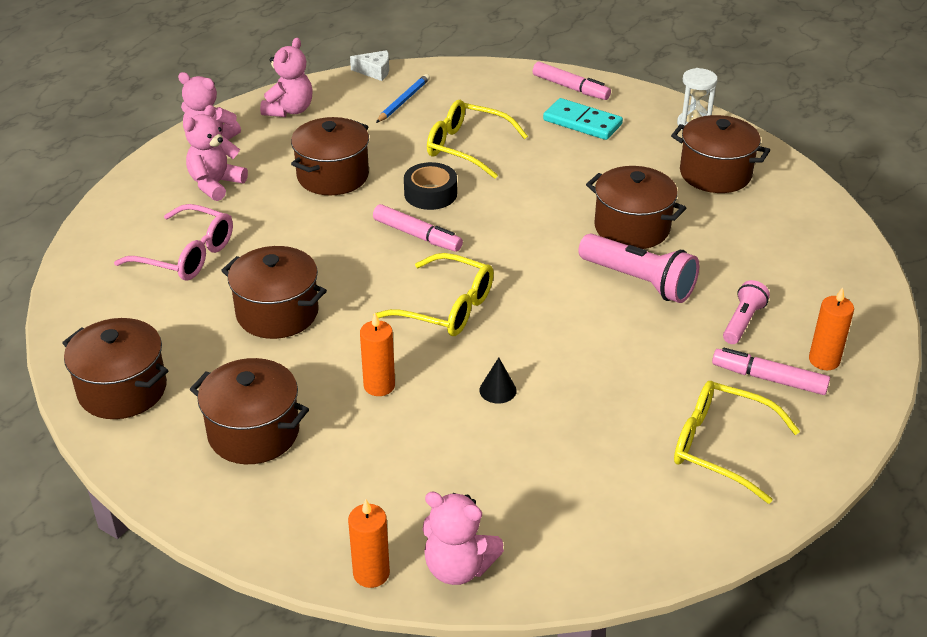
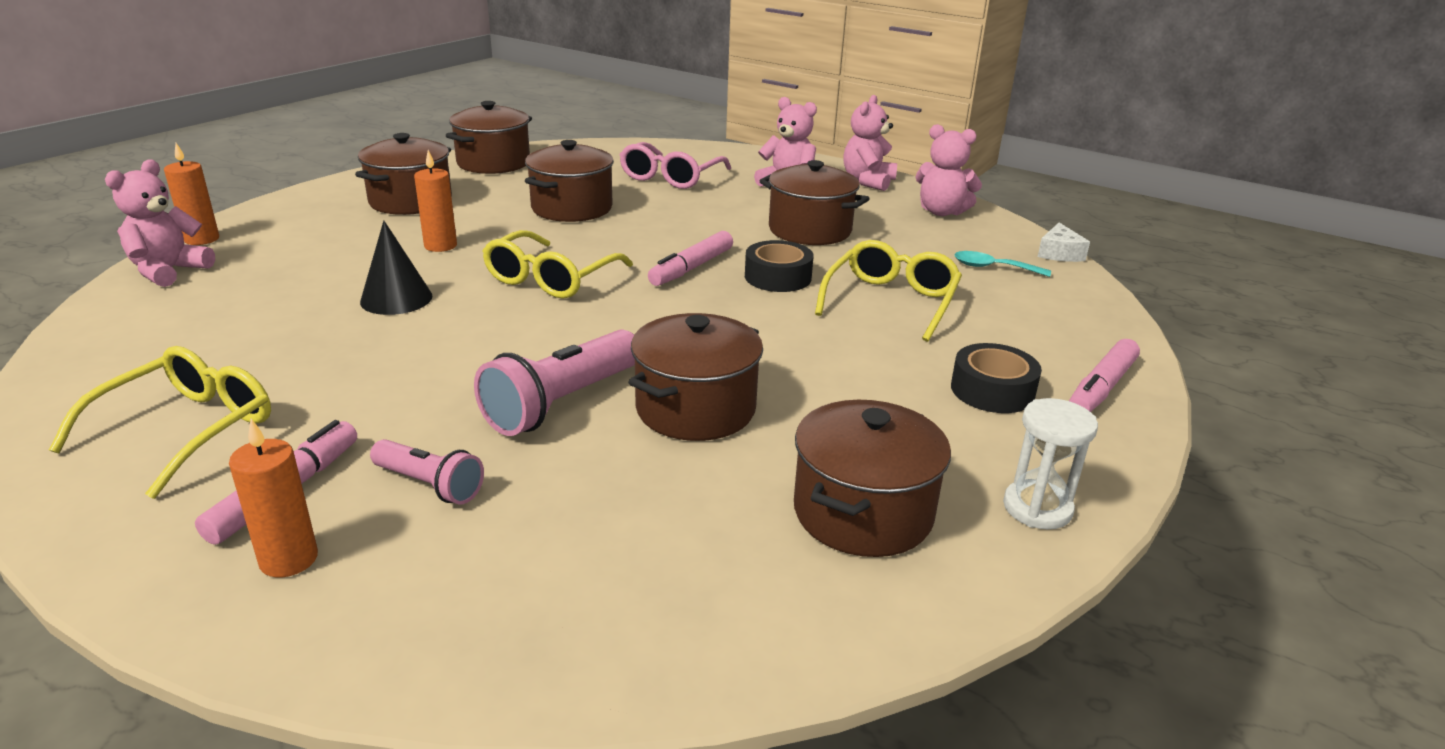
camera: 90 degrees right, 10 degrees down
(403, 101) = (993, 268): blue pencil -> turquoise spoon
(498, 390) = (396, 299): black cone -> black cone, size x1.63
(582, 122) = (992, 390): turquoise domino -> black tape

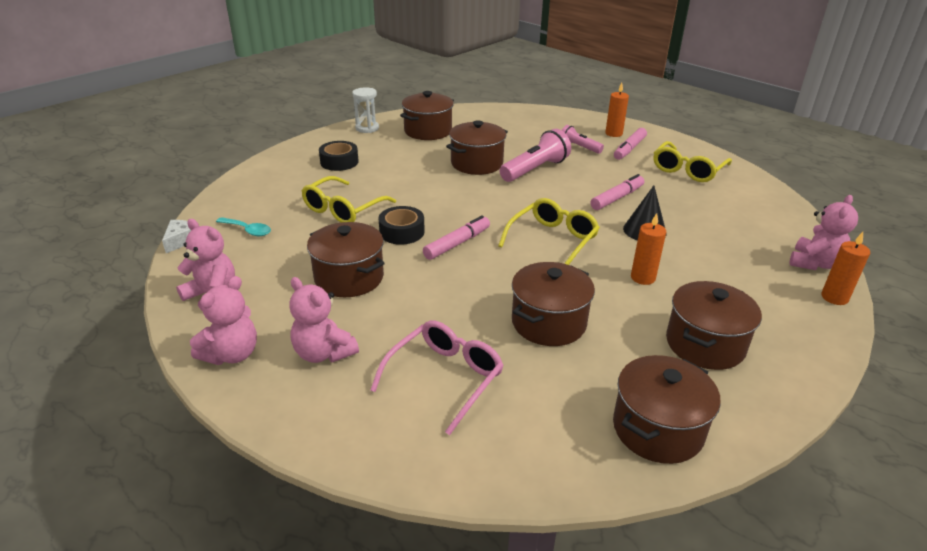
camera: 170 degrees left, 5 degrees up
(1101, 388) = (288, 159): pink marker -> pink marker (617, 198)

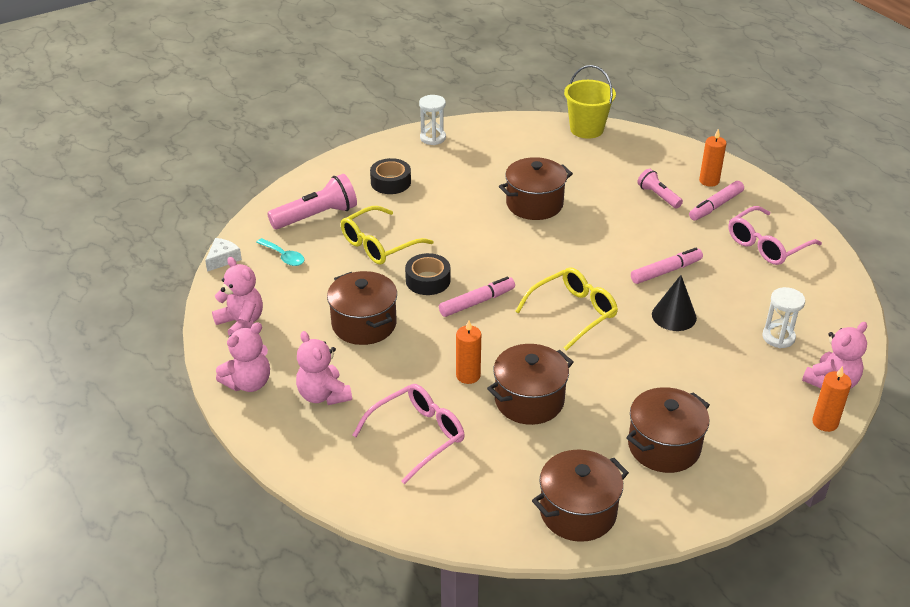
camera: 15 degrees right, 5 degrees up
(428, 131) = (498, 150): brown pot -> none
(496, 111) = (586, 129): none -> yellow bucket
(535, 169) = (594, 221): pink flashlight -> pink flashlight (316, 216)
(643, 278) = (642, 369): orange candle -> orange candle (468, 375)
(687, 170) = (767, 245): yellow glasses -> pink glasses
(744, 235) = (778, 337): none -> white hourglass

